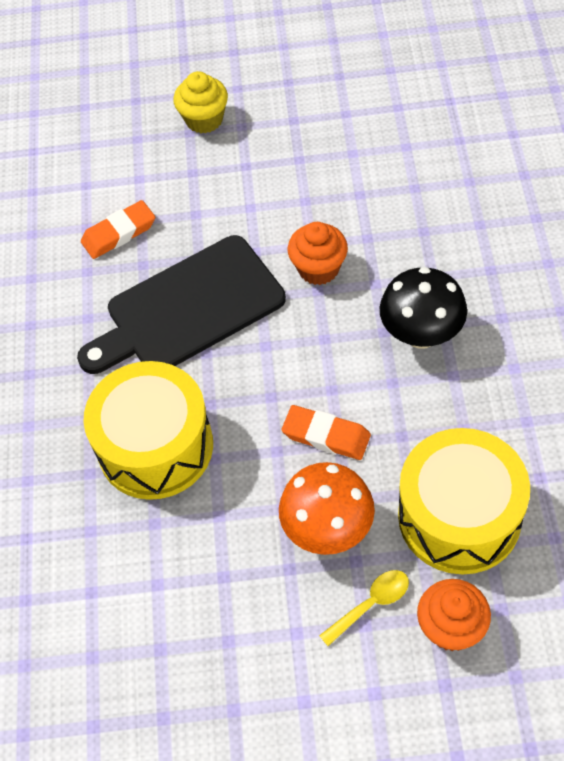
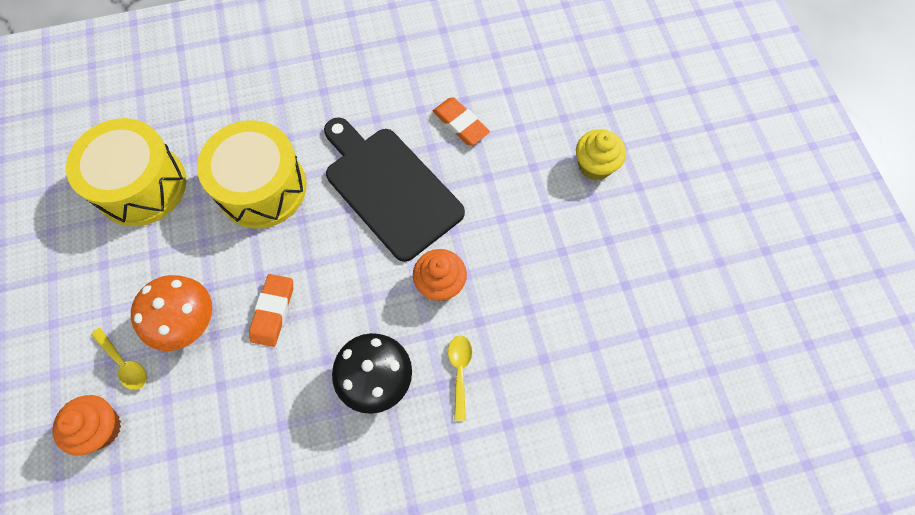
camera: 75 degrees right, 10 degrees up
(420, 259) = (459, 371): none -> yellow spoon
(459, 516) = (197, 427): yellow drum -> yellow drum (141, 185)

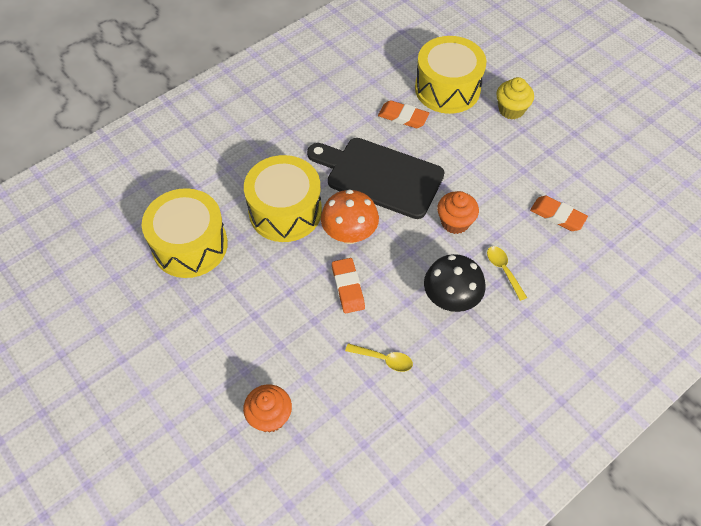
camera: 25 degrees left, 10 degrees down
(124, 363) = (258, 367): yellow spoon -> yellow spoon (384, 359)
(189, 323) = (290, 320): orange mushroom -> orange mushroom (349, 234)
(534, 108) = (447, 88): none -> yellow drum
(567, 329) = (557, 215): none -> orange eraser

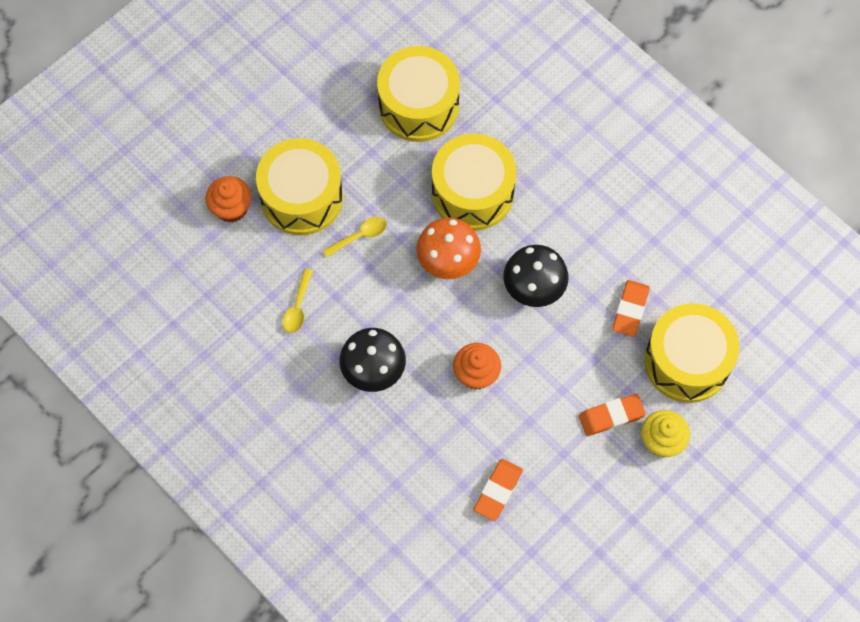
camera: 85 degrees right, 10 degrees up
(268, 349) = (302, 197): none -> yellow drum
(348, 287) = (380, 266): orange eraser -> orange eraser (611, 416)
(380, 176) = (533, 289): black cutting board -> black mushroom
(503, 270) = (415, 427): yellow spoon -> yellow spoon (360, 236)

